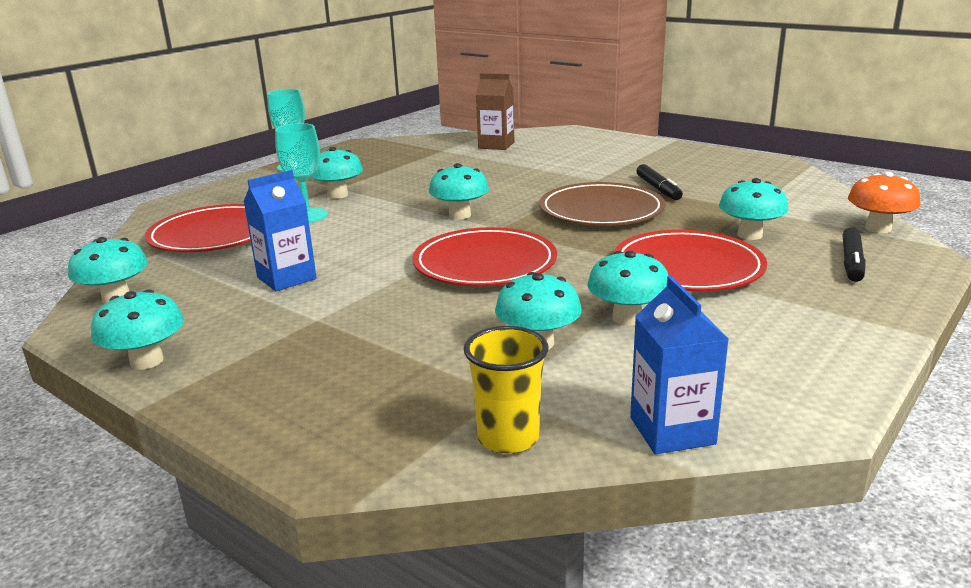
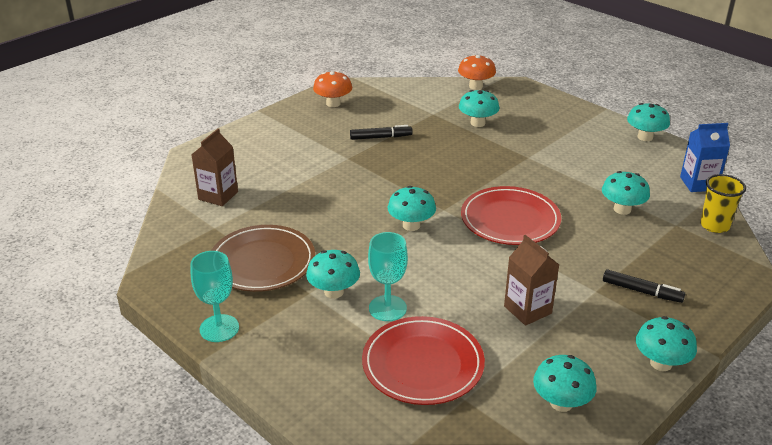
camera: 85 degrees left, 10 degrees up
(286, 278) = (527, 310): blue carton -> brown carton
(601, 210) = (419, 165): brown plate -> brown plate (262, 262)
(627, 318) = (591, 179): turquoise mushroom -> turquoise mushroom (645, 137)
(687, 267) = (524, 150): red plate -> none
(725, 163) = (333, 103): none -> orange mushroom
(851, 262) = (522, 104): black marker -> black marker (642, 291)

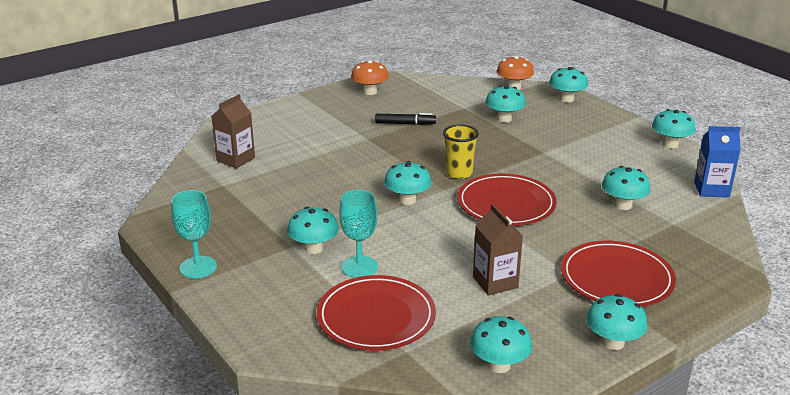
camera: 10 degrees right, 5 degrees down
(262, 262) = (256, 217): brown plate -> none
(531, 95) = (566, 99): none -> turquoise mushroom
(642, 291) = (616, 278): black marker -> red plate
(714, 225) = (714, 228): yellow cup -> yellow cup (459, 173)

